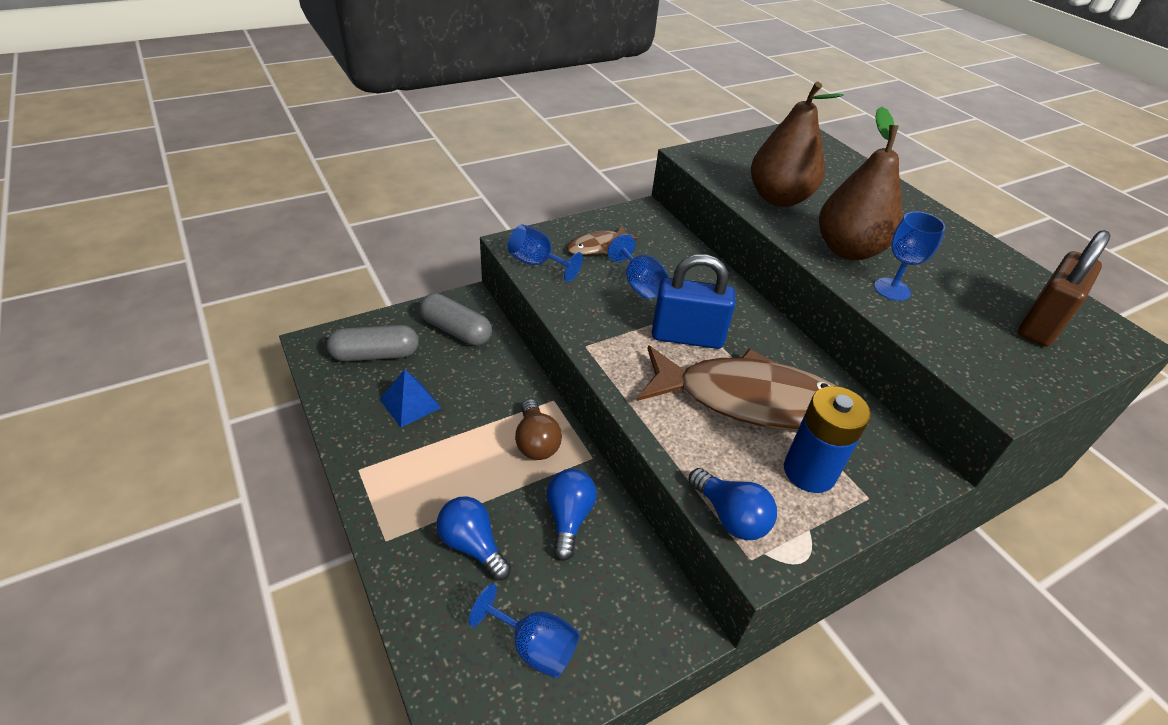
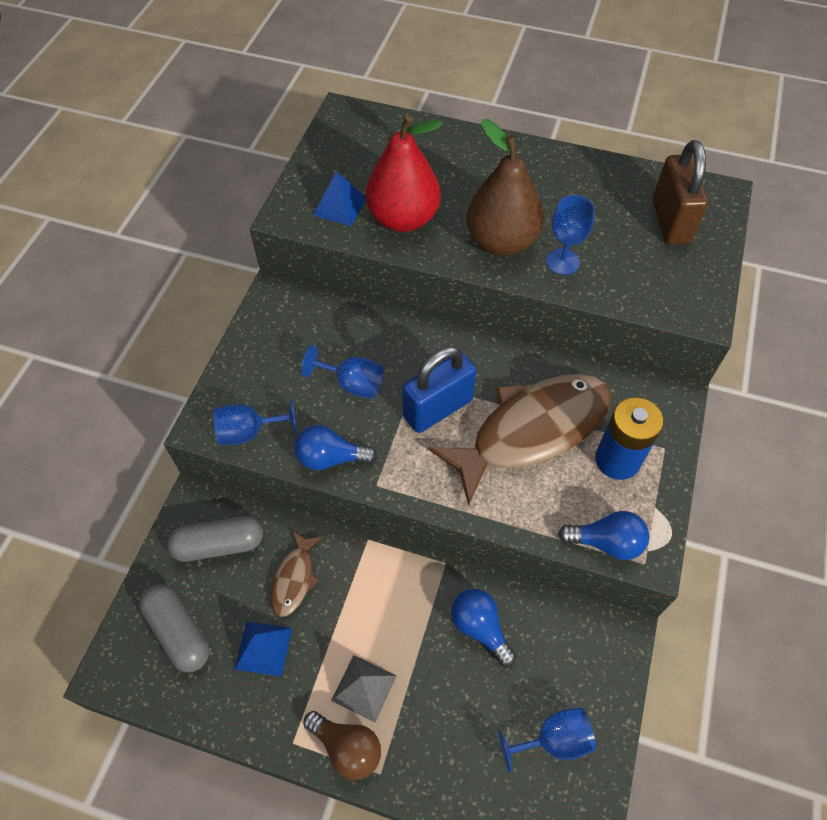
camera: 40 degrees left, 15 degrees up
(375, 355) = (178, 632): grey capsule -> grey capsule turned 75 degrees counterclockwise
(441, 480) = (364, 687): none -> grey pyramid
(472, 545) = (441, 714): blue light bulb -> blue light bulb (330, 458)
(536, 442) = (394, 588): brown light bulb -> brown light bulb (347, 747)
(597, 246) = (277, 369): brown fish -> brown fish (294, 578)
(737, 169) = (340, 206): none -> blue pyramid
(779, 198) = (403, 218): brown pear -> red pear

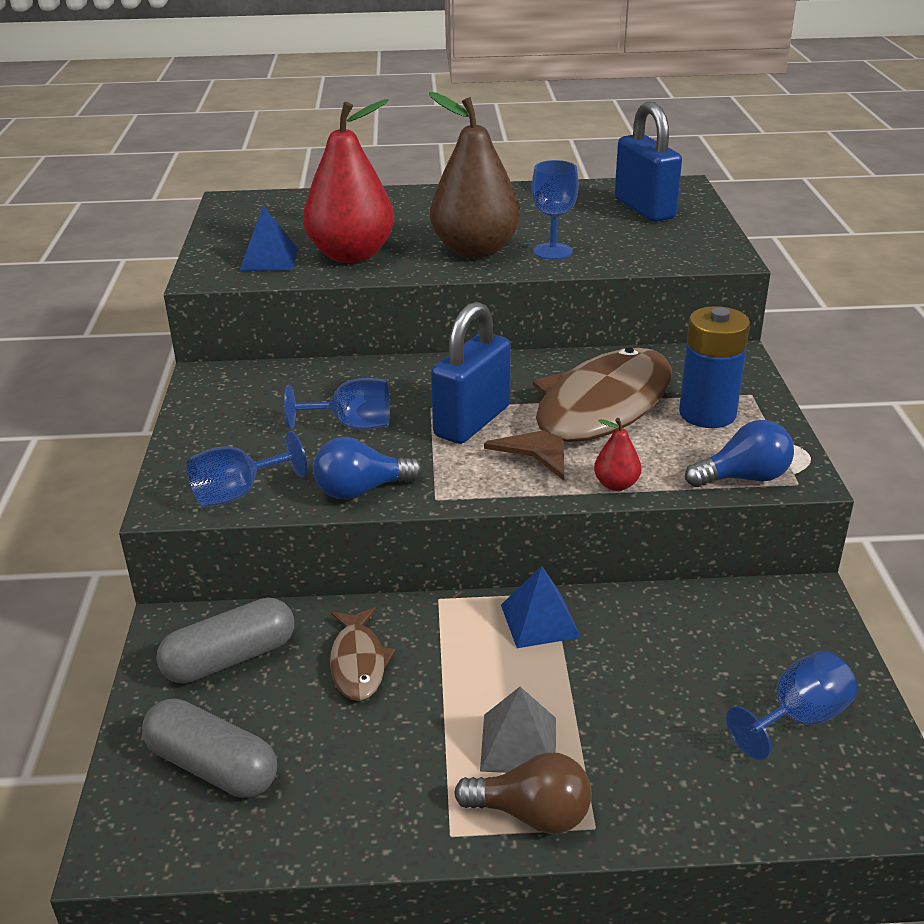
camera: 20 degrees left, 25 degrees down
(263, 648) = (351, 746): blue pyramid -> blue pyramid (540, 621)
(480, 628) = (635, 640): blue light bulb -> none
(509, 516) = (616, 484): none -> red pear
(670, 221) = (644, 209): brown padlock -> blue padlock

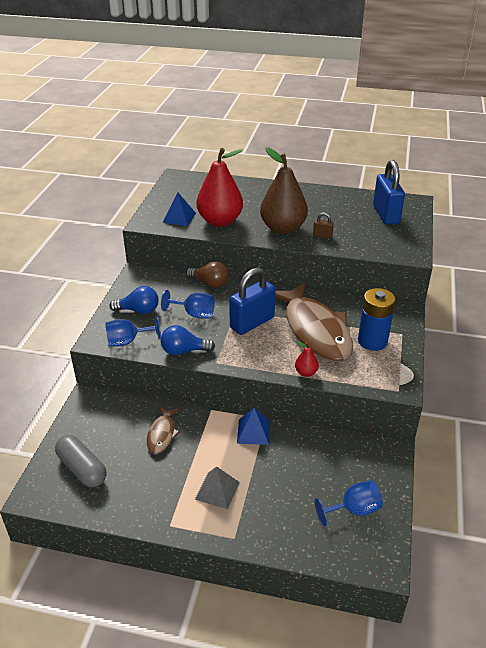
camera: 15 degrees right, 5 degrees up
(230, 658) = (107, 419): grey capsule -> none
(532, 814) = (209, 525): brown light bulb -> brown light bulb (210, 283)
(552, 251) = (322, 235): blue goblet -> brown padlock
(595, 414) = (315, 330): brown fish -> brown fish turned 105 degrees clockwise
(743, 478) = (371, 382): blue light bulb -> blue light bulb (138, 310)

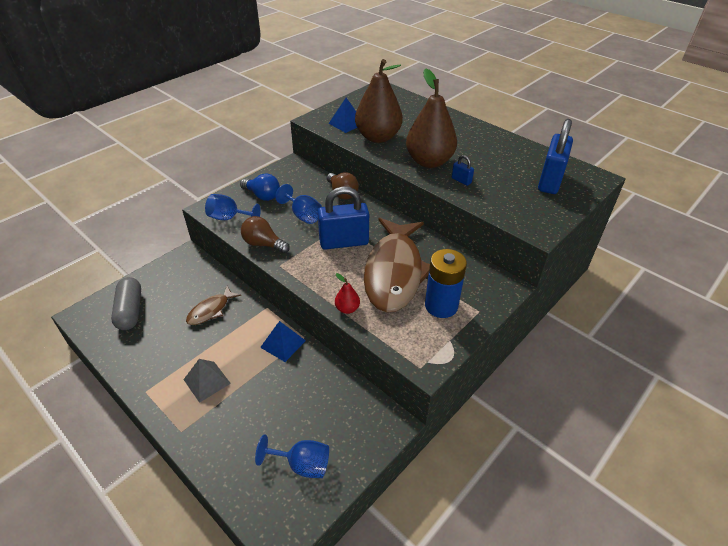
camera: 30 degrees right, 5 degrees up
(184, 351) = (263, 244): blue light bulb -> brown light bulb
(220, 221) = (378, 137): red pear -> brown pear
(322, 235) = (461, 180): brown padlock -> blue padlock

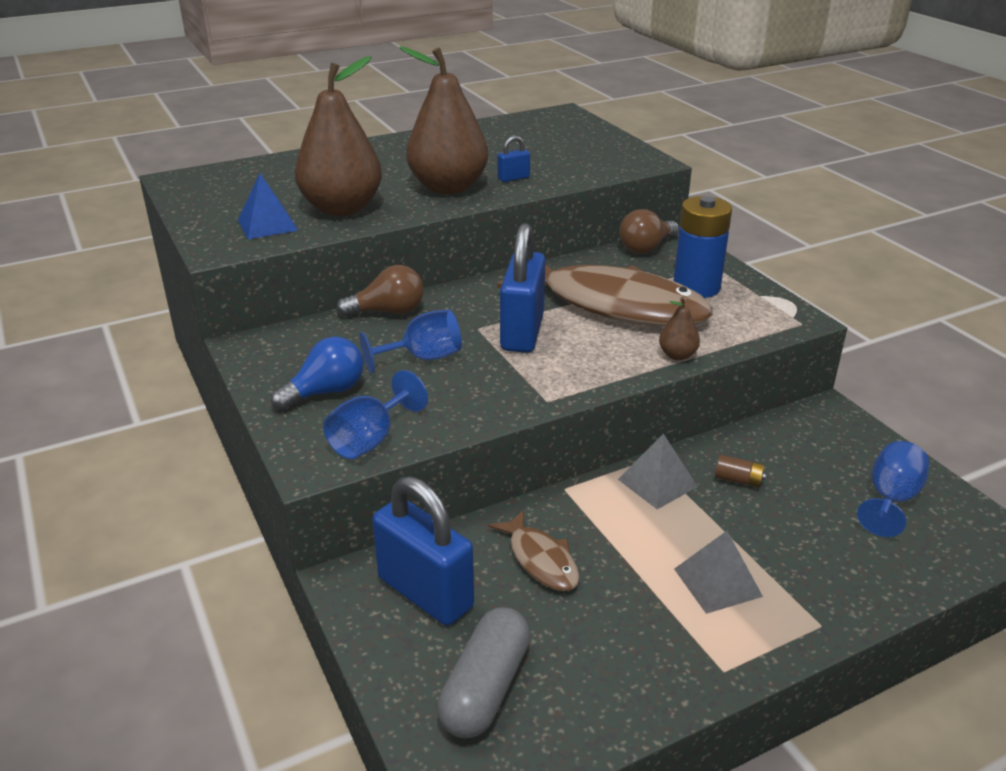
camera: 70 degrees left, 10 degrees down
(130, 311) = (485, 688): grey capsule -> grey capsule turned 75 degrees counterclockwise
(263, 244) = (479, 409): brown light bulb -> brown light bulb (646, 248)
(283, 344) = (657, 483): blue pyramid -> grey pyramid
(297, 380) = (738, 480): none -> brown battery
(347, 309) = (677, 355): red pear -> brown pear
(550, 181) = (553, 134): blue padlock -> blue padlock (425, 593)

